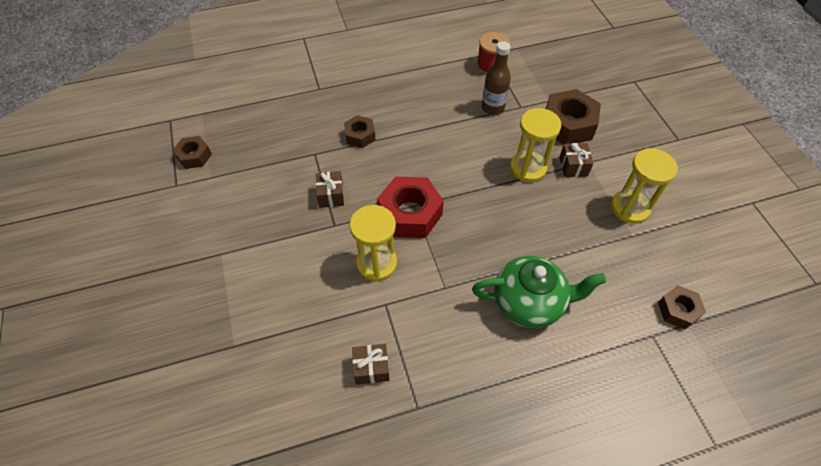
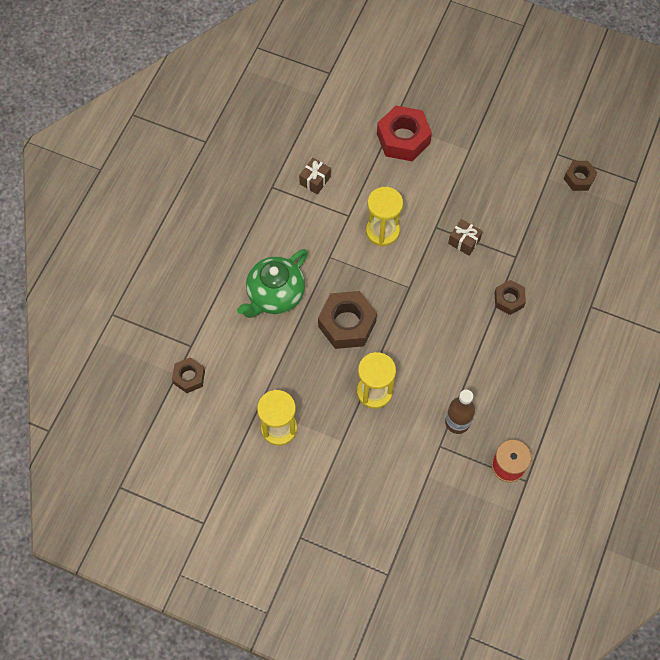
camera: 130 degrees right, 10 degrees up
(410, 213) = (404, 279): red nut -> red nut (403, 139)
(568, 125) = (389, 464): brown nut -> brown nut (347, 324)
(573, 166) = (347, 426): brown gift -> none

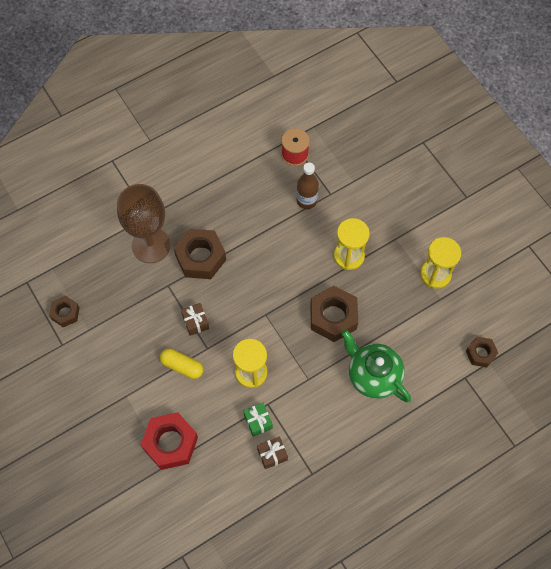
camera: 145 degrees left, 0 degrees up
(275, 295) = (373, 375): green teapot -> green teapot turned 120 degrees counterclockwise
(346, 197) = (258, 421): none -> green gift
(444, 200) = (182, 366): none -> yellow capsule
(509, 300) = (200, 258): brown nut -> brown nut, size x1.76
(562, 281) = (151, 245): none -> brown goblet

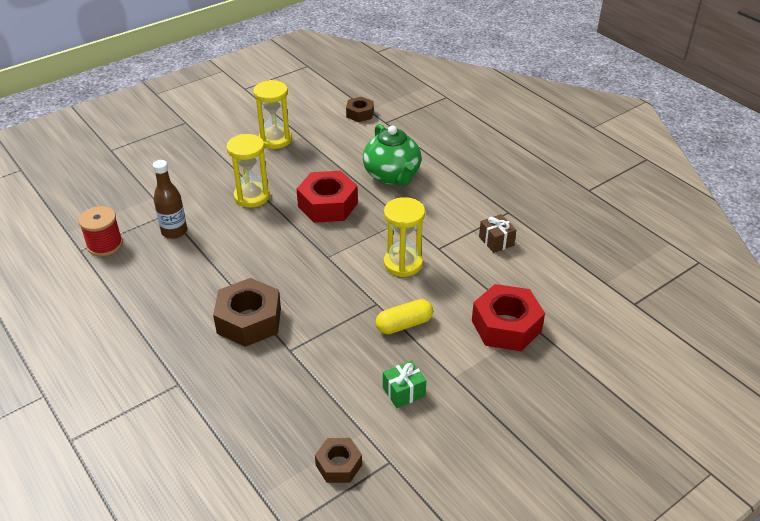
camera: 95 degrees left, 25 degrees down
(151, 245) = (227, 374): brown goblet -> none
(182, 366) = (404, 324): yellow capsule -> yellow capsule turned 45 degrees clockwise
(195, 322) = (342, 317): brown gift -> none
(258, 421) = (461, 254): green gift -> green gift (404, 392)
(333, 317) = (328, 205): brown nut -> red nut
(373, 375) = (392, 176): green teapot -> green teapot turned 60 degrees counterclockwise

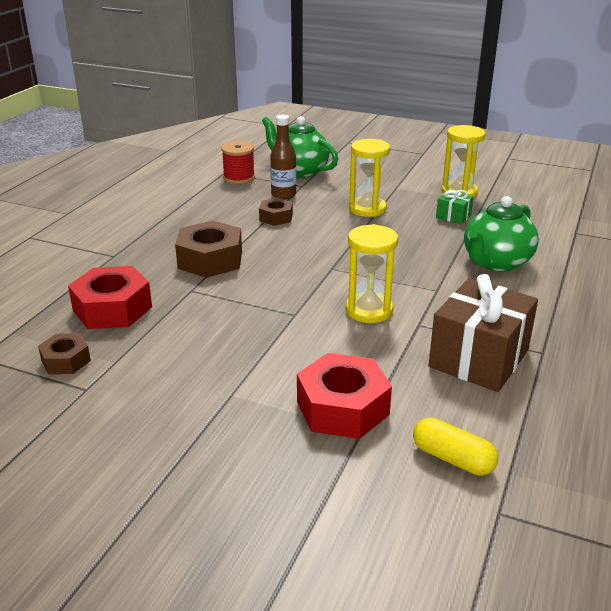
camera: 60 degrees right, 10 degrees down
(136, 203) = (299, 171): none -> green teapot
(328, 205) = (404, 245): red nut -> red nut (112, 309)
(360, 114) = (565, 216): brown nut -> brown nut (276, 217)
(404, 324) = (279, 339): yellow capsule -> yellow capsule (452, 459)
(404, 392) = (184, 368): green gift -> green gift (453, 216)
(496, 241) = (479, 358): brown gift -> brown gift, size x2.18

